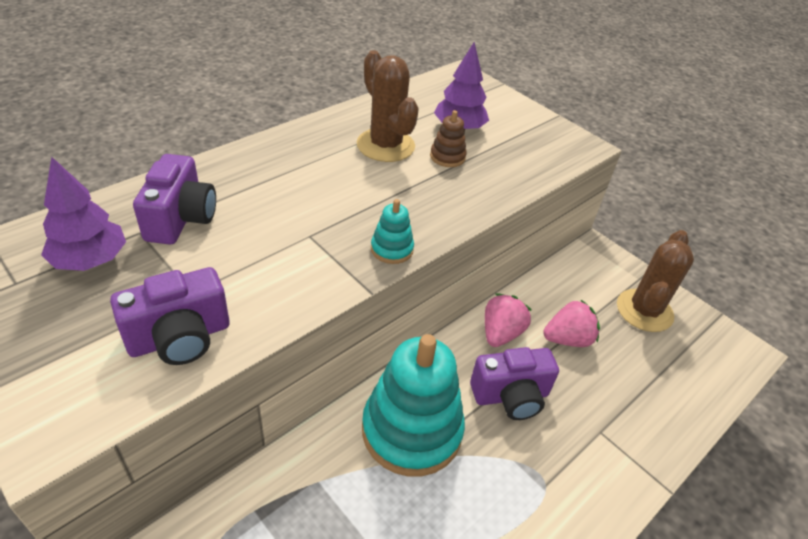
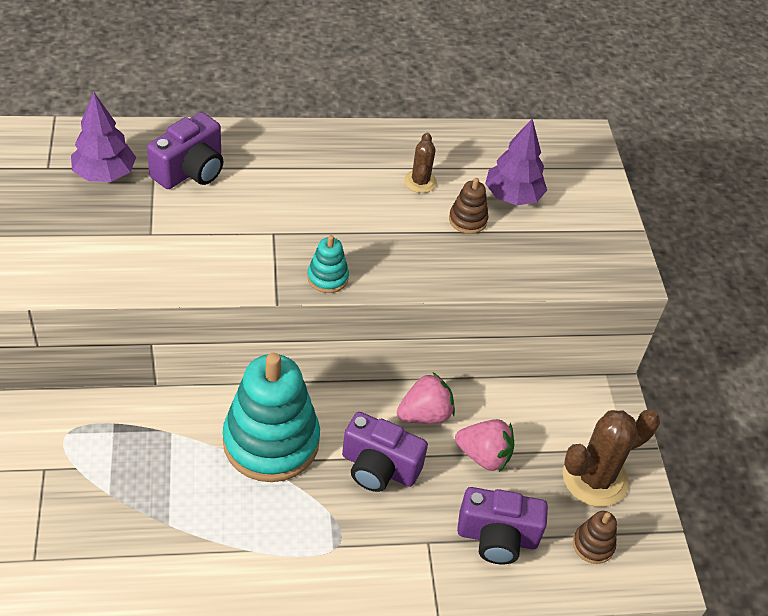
camera: 35 degrees right, 5 degrees up
(180, 338) = (117, 262): purple camera -> purple camera (497, 537)
(385, 145) = (420, 182): brown cactus -> brown cactus, size x0.53
(692, 358) = (593, 545): none -> brown stacking toy

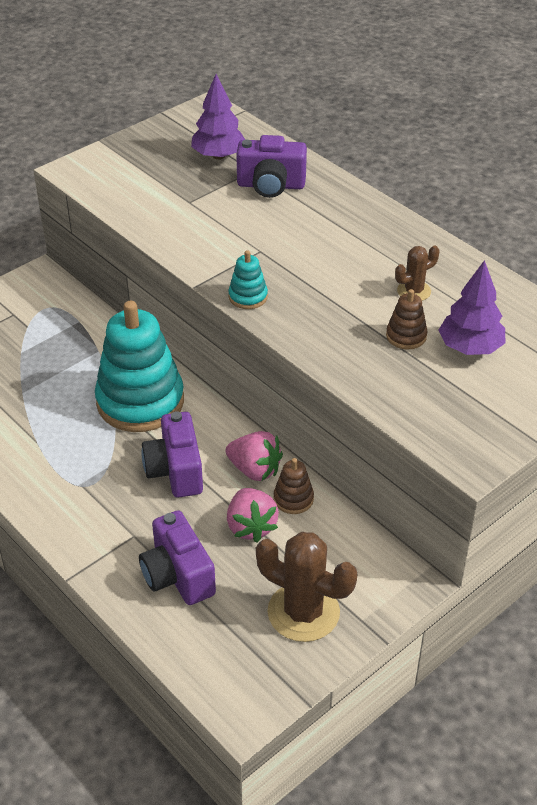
camera: 60 degrees right, 5 degrees down
(593, 545) = (230, 644): brown stacking toy -> brown stacking toy (293, 499)

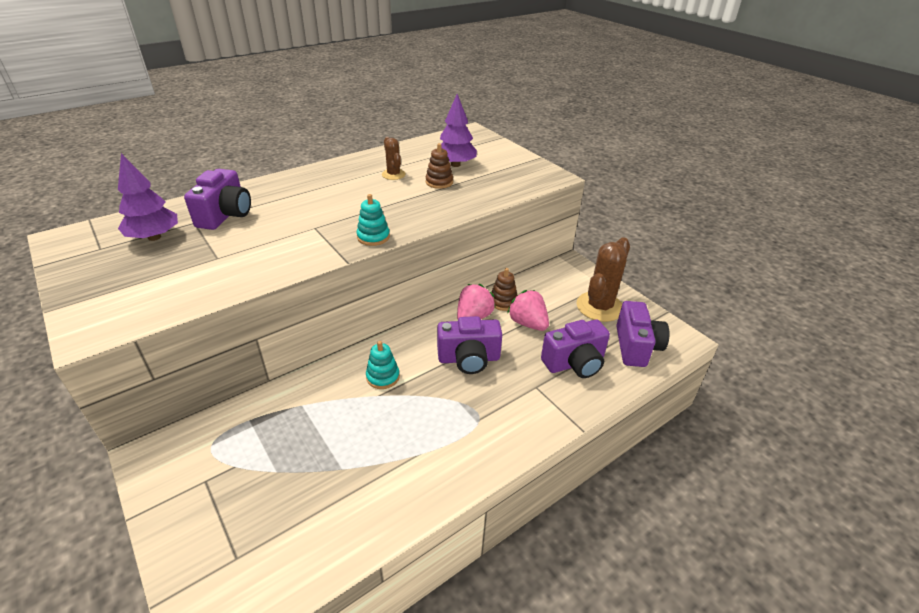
camera: 85 degrees left, 5 degrees down
(140, 401) = (383, 377): turquoise stacking toy -> turquoise stacking toy, size x0.42
(218, 649) = (636, 347): none -> purple camera
(251, 526) = (528, 323): pink strawberry -> pink strawberry turned 120 degrees counterclockwise

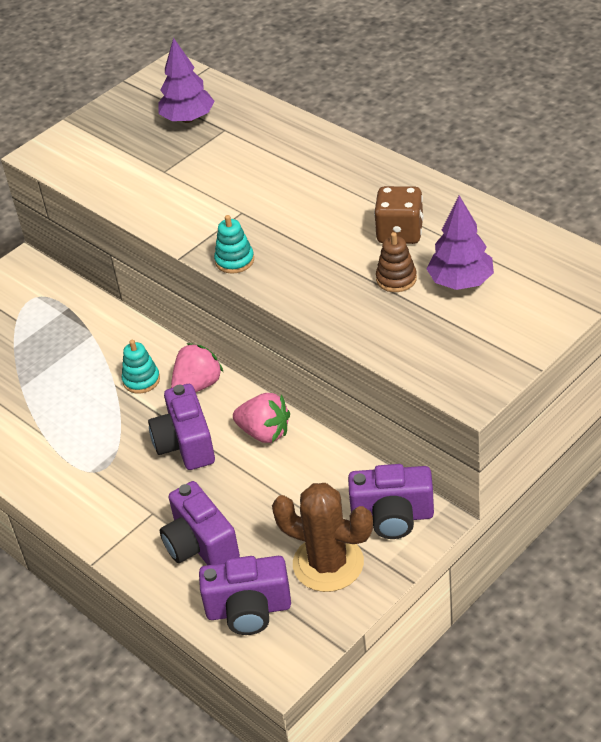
camera: 85 degrees right, 5 degrees up
(225, 215) = (245, 143): purple camera -> purple camera (392, 517)
(393, 174) = (400, 232): brown cactus -> brown dice
(503, 302) = (306, 456): brown stacking toy -> none
(528, 323) = (267, 488): pink strawberry -> pink strawberry (197, 385)

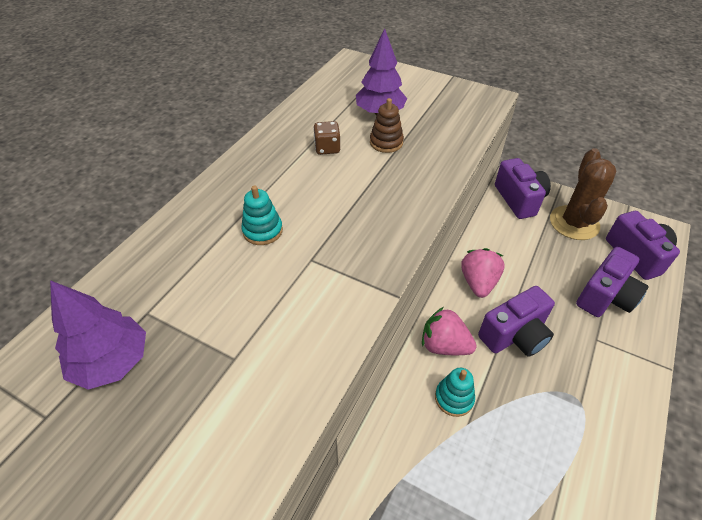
camera: 110 degrees left, 5 degrees up
(234, 261) = (391, 247): turquoise stacking toy -> turquoise stacking toy (262, 231)
(400, 232) = (327, 148): brown dice -> brown dice, size x0.64

